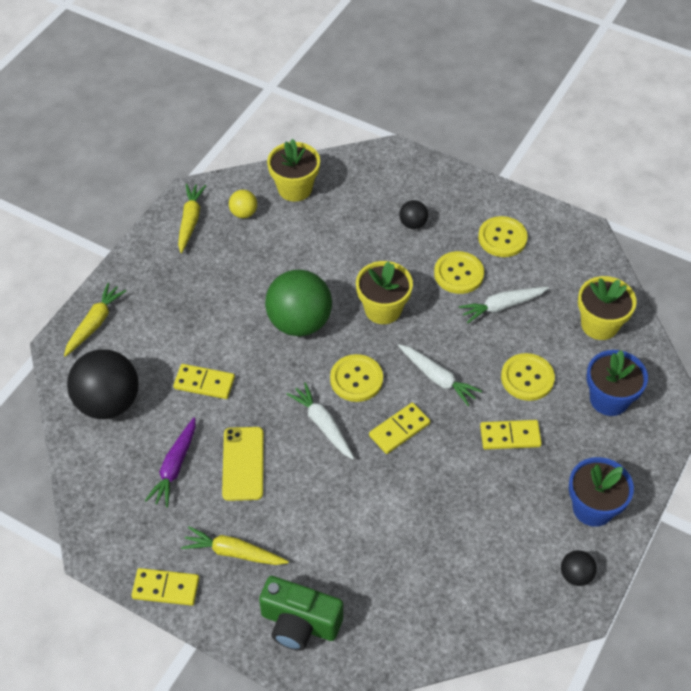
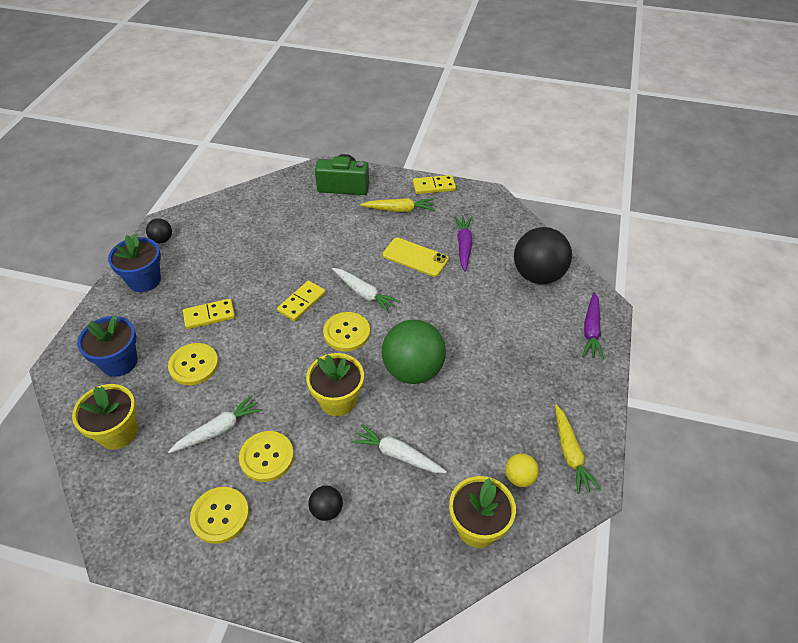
camera: 165 degrees right, 5 degrees down
(95, 323) = (591, 330): yellow carrot -> purple carrot
(204, 383) = (472, 304): yellow domino -> none
(243, 463) = (415, 257): yellow phone -> yellow phone turned 45 degrees counterclockwise
(438, 378) = (275, 348): white carrot -> white carrot (397, 455)

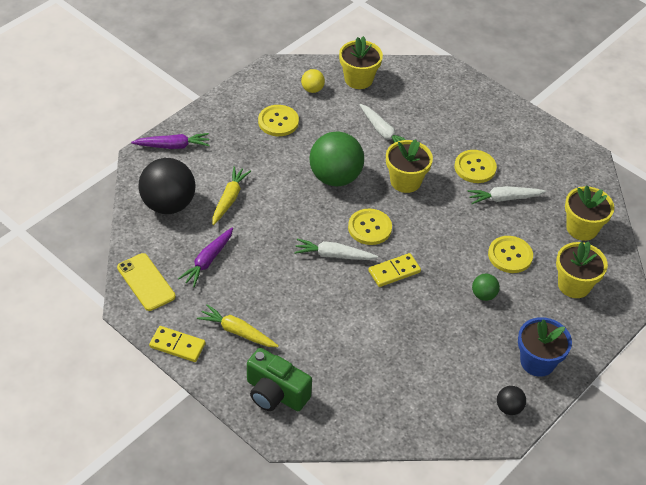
camera: 155 degrees left, 0 degrees up
(119, 362) = (574, 285): blue flower pot -> yellow flower pot
(209, 315) = (483, 295): yellow domino -> green ball
(220, 516) = (518, 148): yellow button -> yellow button (278, 122)
(327, 510) = (447, 123): black ball -> none
(364, 294) = (333, 255): white carrot -> white carrot turned 60 degrees counterclockwise
(415, 257) = (262, 270): yellow phone -> yellow phone (146, 282)
(570, 454) = (268, 87): yellow carrot -> yellow carrot (229, 199)
(591, 330) = (173, 146): purple carrot -> purple carrot turned 45 degrees clockwise

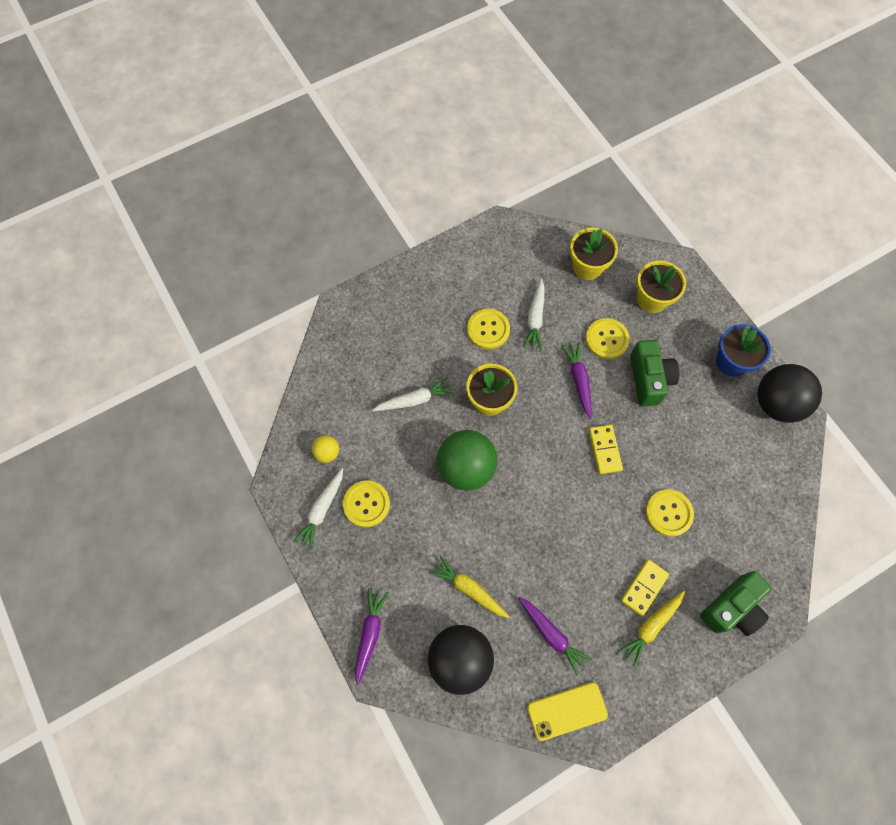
camera: 70 degrees left, 20 degrees up
(177, 345) = (658, 695): yellow domino -> yellow domino (644, 587)
(333, 255) = (571, 502): white carrot -> white carrot (321, 510)
(358, 79) = (327, 399): yellow flower pot -> none
(369, 228) = (543, 455): yellow button -> yellow button (668, 513)
(456, 241) = (578, 380): none -> purple carrot
(483, 295) = (649, 379): green ball -> green camera
(509, 408) = (777, 403): black ball -> black ball, size x2.16

